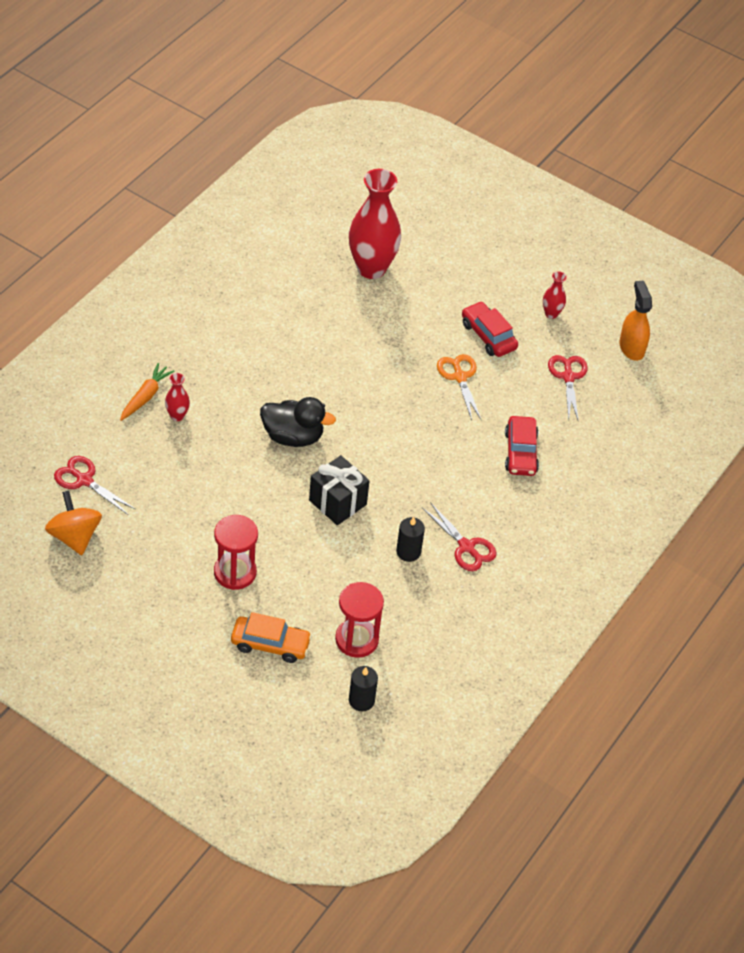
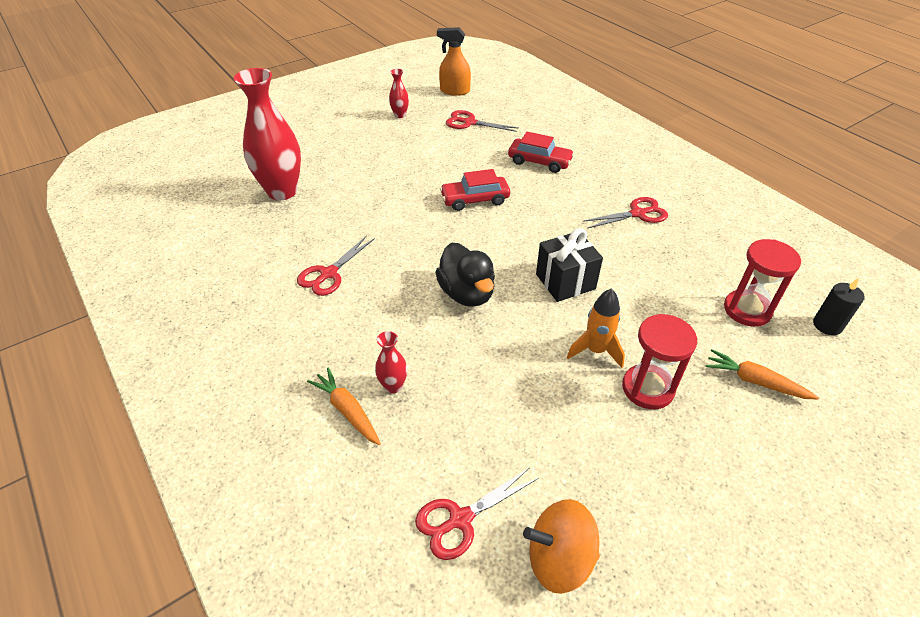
camera: 65 degrees left, 5 degrees down
(262, 534) = (595, 350): none -> orange rocket
(270, 644) = (755, 381): orange car -> orange carrot
(277, 339) = (328, 274): none -> red scissors
(293, 436) = (466, 293): black duck -> black duck turned 120 degrees clockwise
(408, 552) = (638, 249): black candle -> none
(460, 377) = (442, 173): orange scissors -> none
(488, 336) = (404, 148): red car -> red car (475, 199)

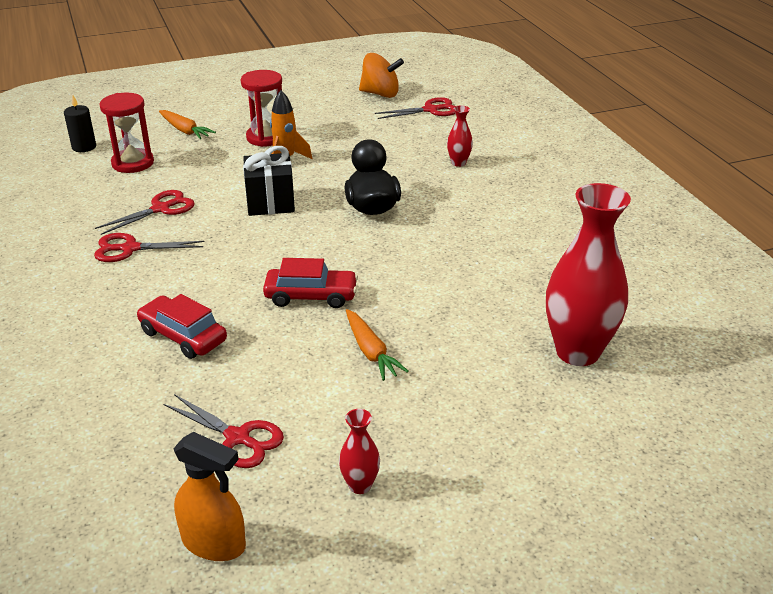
camera: 165 degrees left, 10 degrees down
(328, 274) = (510, 243): red scissors -> red scissors (161, 209)
(347, 411) = (496, 156): orange carrot -> orange carrot (371, 351)

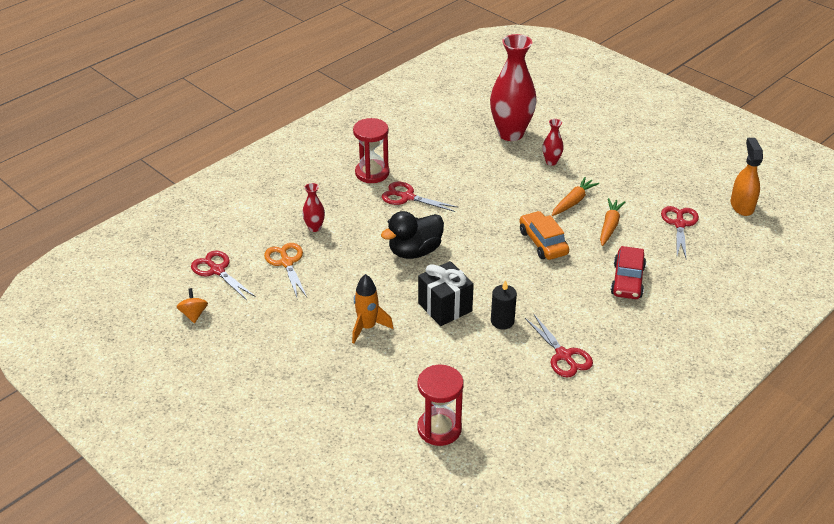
camera: 115 degrees left, 5 degrees up
(84, 147) = (432, 487): black candle -> black candle (502, 321)
(161, 209) = (499, 367): red scissors -> red scissors (407, 197)
(185, 130) = (352, 424): orange carrot -> orange carrot (609, 226)
(266, 137) = (333, 357): red hourglass -> red hourglass (372, 173)
(311, 296) = (543, 242): red car -> orange car
(360, 485) = (668, 176): red vase -> red vase (551, 162)
(380, 94) = (194, 314): orange spinning top -> orange spinning top, size x0.57
(414, 140) = (287, 262): none -> orange scissors

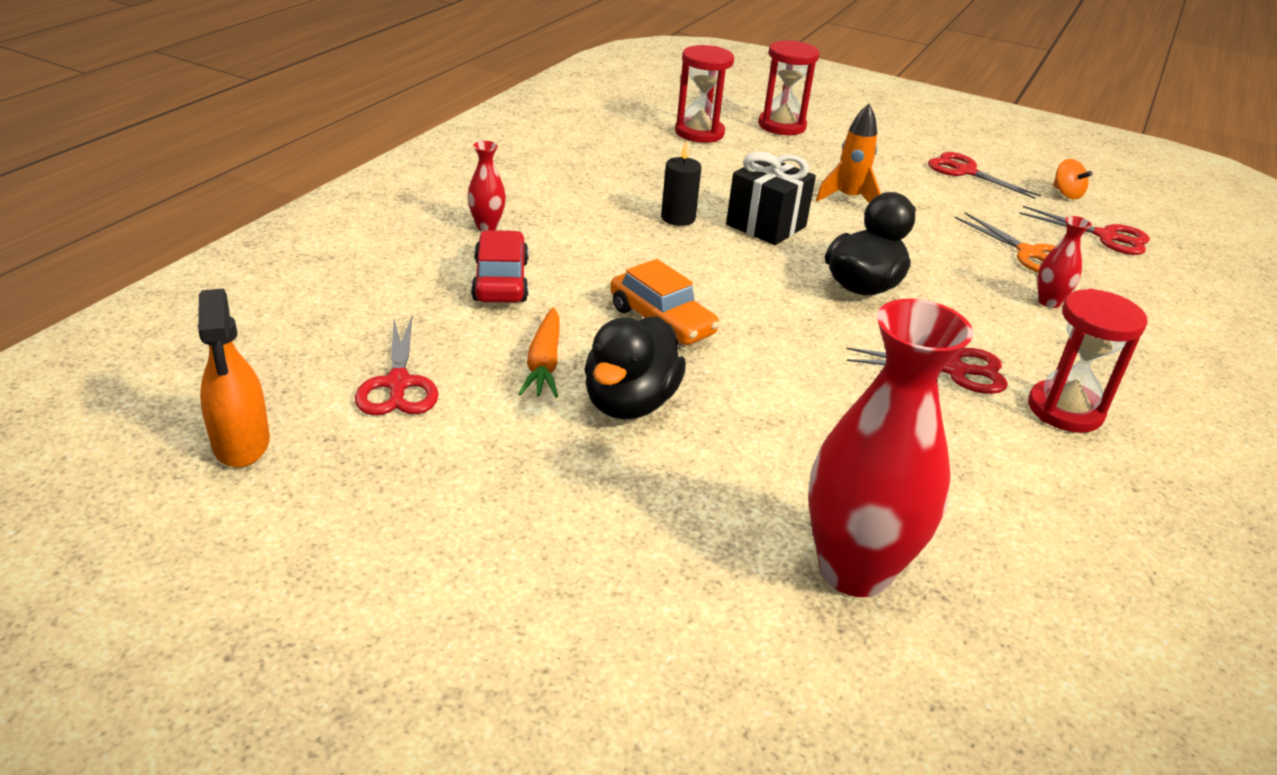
camera: 160 degrees right, 5 degrees down
(356, 433) = (782, 126): none -> red hourglass
(551, 162) = (712, 496): red vase -> red vase (487, 226)
(563, 355) = (581, 193): red scissors -> red scissors (965, 171)
(573, 202) = (630, 403): orange carrot -> black duck

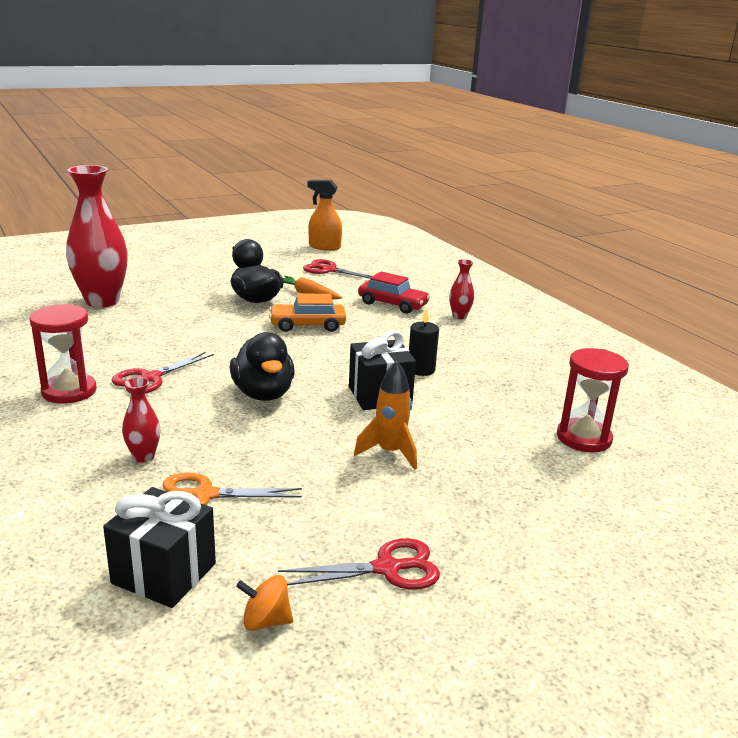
camera: 125 degrees right, 10 degrees down
(782, 126) = (586, 496): red hourglass -> none
(1106, 237) = (164, 573): red scissors -> black gift

